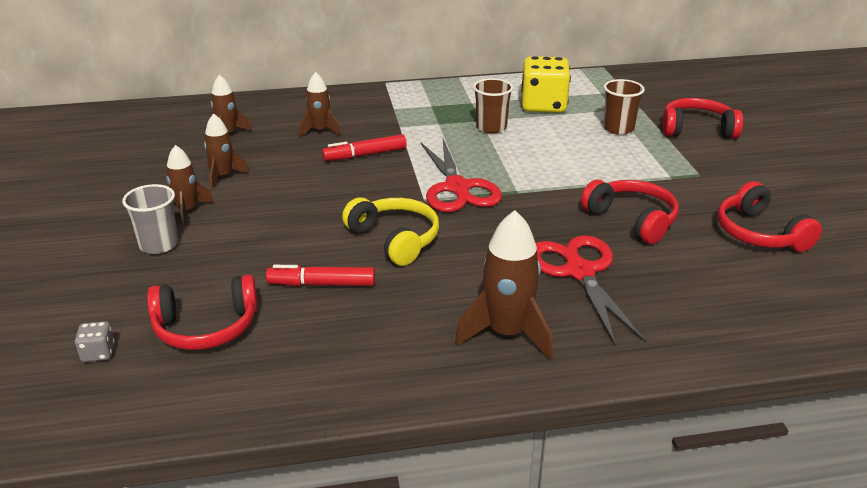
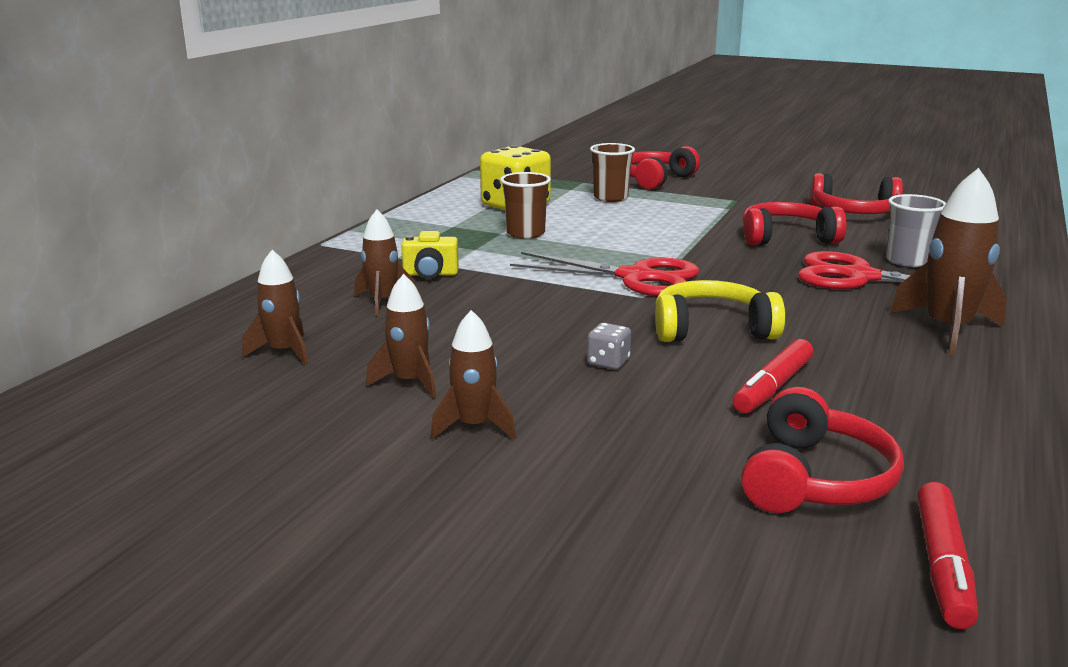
camera: 55 degrees left, 10 degrees down
(98, 353) = (822, 578): grey dice -> grey dice (608, 362)
(158, 245) = (549, 468): grey cup -> grey cup (907, 261)
(365, 155) = (489, 296): red marker -> red marker (942, 565)
(378, 127) = (430, 274): none -> yellow camera

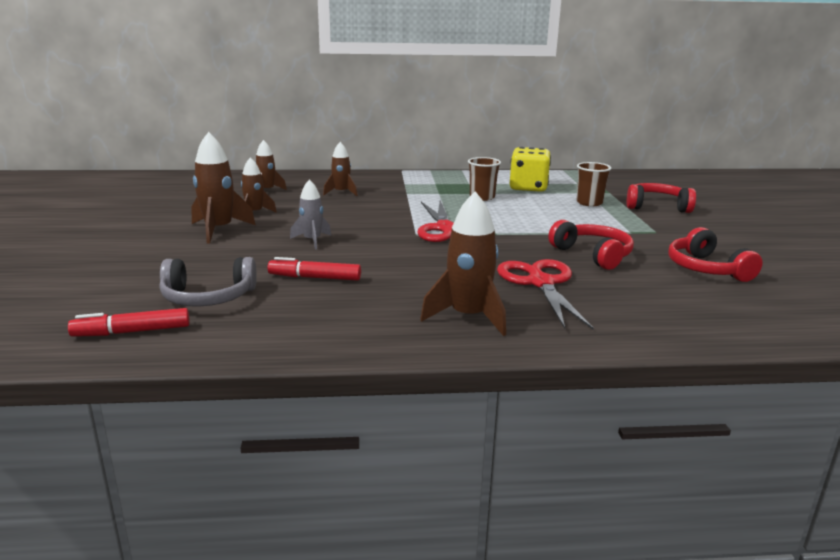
camera: 60 degrees right, 0 degrees up
(430, 274) = (388, 193): yellow camera -> none
(474, 426) = (219, 230): brown rocket -> brown rocket, size x1.60
(608, 362) = (312, 241): grey dice -> grey rocket
(712, 329) = (385, 255): yellow headphones -> none
(814, 479) = (208, 297): red headphones -> grey headphones
(907, 261) = (607, 295): grey cup -> none

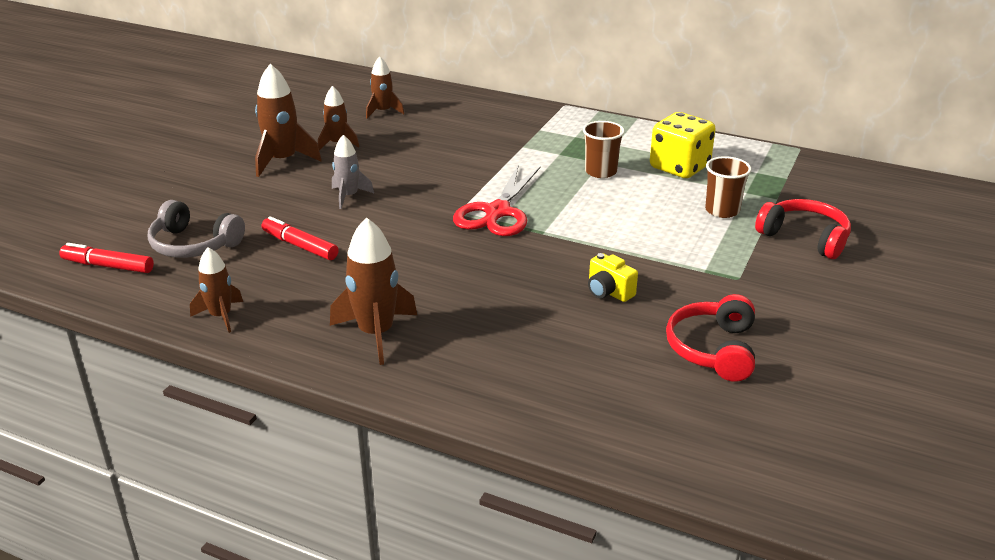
camera: 30 degrees right, 10 degrees up
(341, 192) = (454, 130): brown rocket -> brown rocket (221, 316)
(540, 283) = (498, 313): red scissors -> none
(593, 255) = (608, 292): red headphones -> yellow camera

